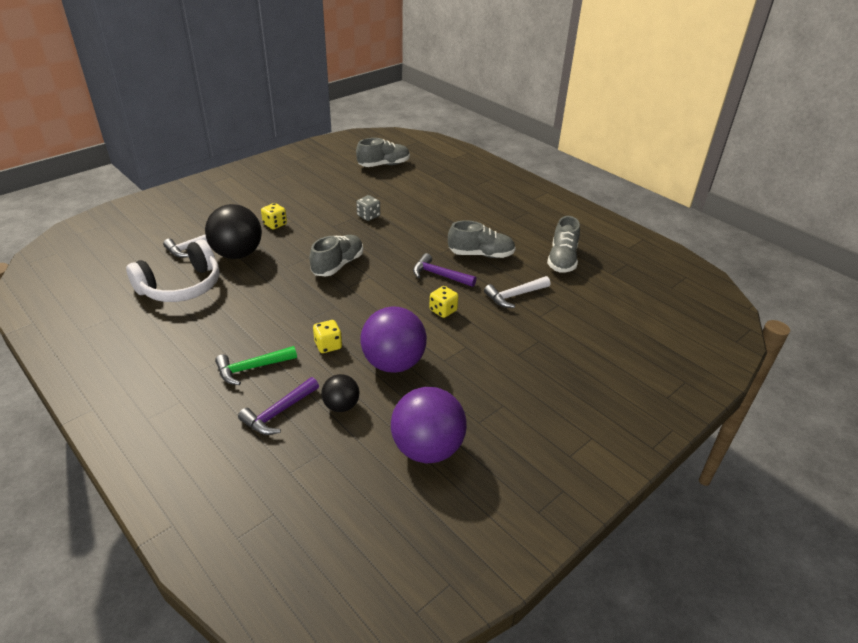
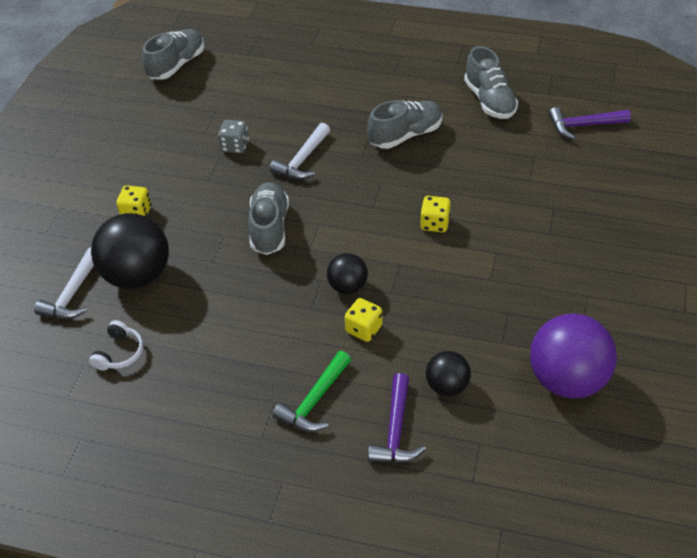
camera: 30 degrees left, 10 degrees up
(181, 286) = (119, 353): white headphones -> white headphones, size x0.45
(346, 317) = (347, 286): none -> black ball
(393, 363) = (448, 311): purple ball -> none
(439, 275) = (389, 183): purple hammer -> purple hammer (583, 126)
(514, 296) = (485, 168): white hammer -> white hammer (302, 160)

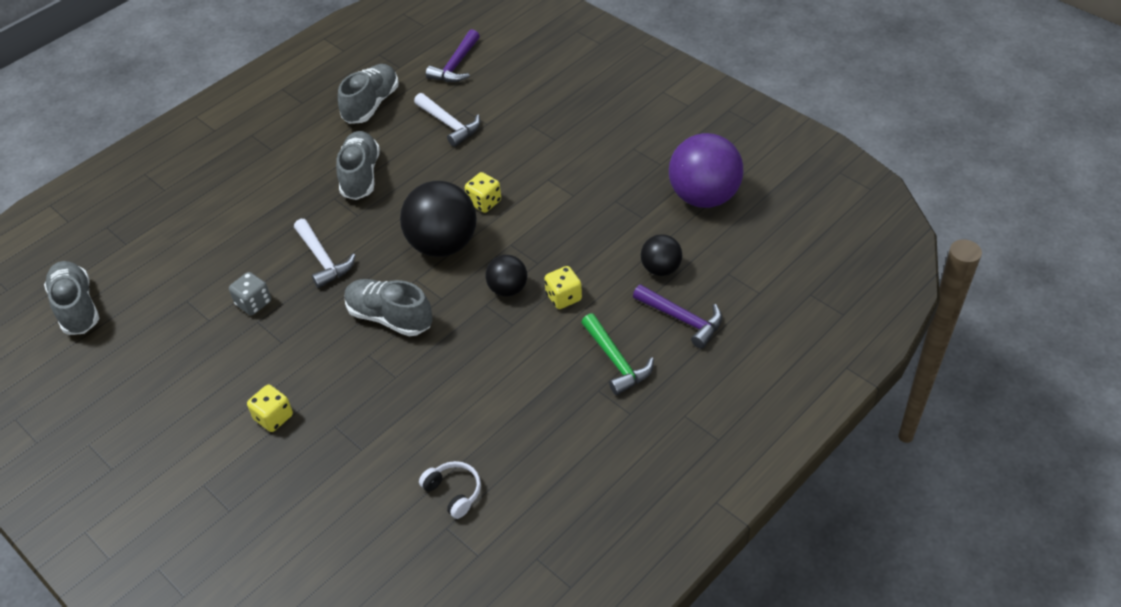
camera: 60 degrees left, 0 degrees up
(72, 294) = (342, 510): white hammer -> white hammer (449, 124)
(137, 275) = (363, 445): black ball -> black ball (443, 244)
(489, 100) = (371, 104): grey shoe -> grey shoe turned 75 degrees counterclockwise

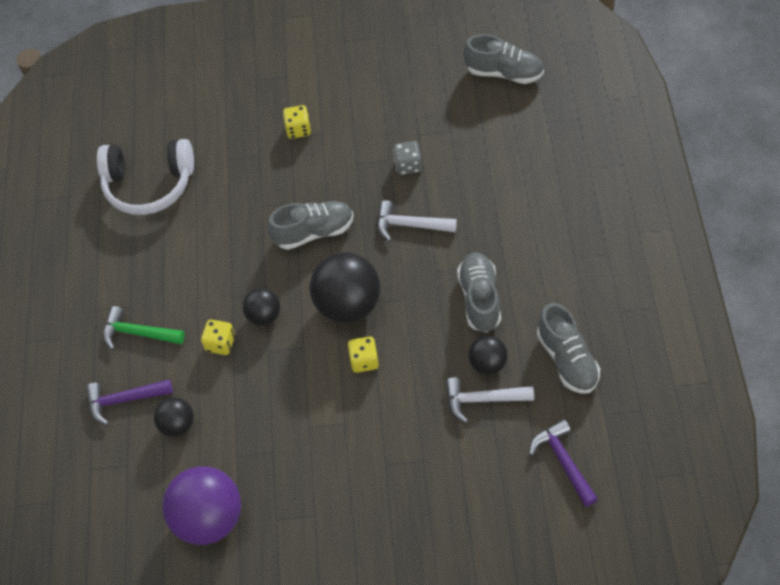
camera: 135 degrees right, 10 degrees up
(360, 176) = (479, 298): grey shoe -> grey shoe turned 135 degrees counterclockwise
(416, 139) = (487, 363): none -> black ball
(454, 492) = (149, 185): white headphones -> white headphones, size x2.21

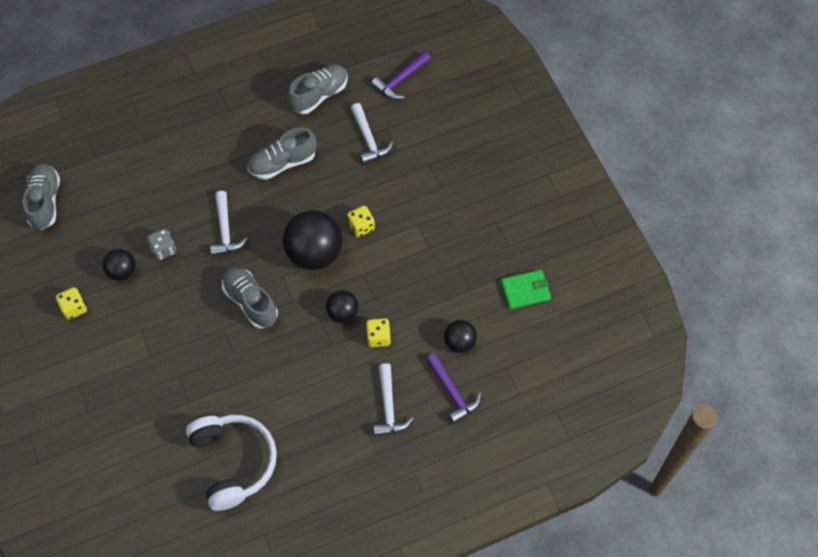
camera: 115 degrees left, 5 degrees up
(138, 333) = (389, 407): green hammer -> white hammer
(209, 518) = (525, 290): purple ball -> green wallet
(298, 129) = (141, 352): yellow dice -> yellow dice (74, 308)
(487, 363) = (338, 144): black ball -> black ball (122, 271)

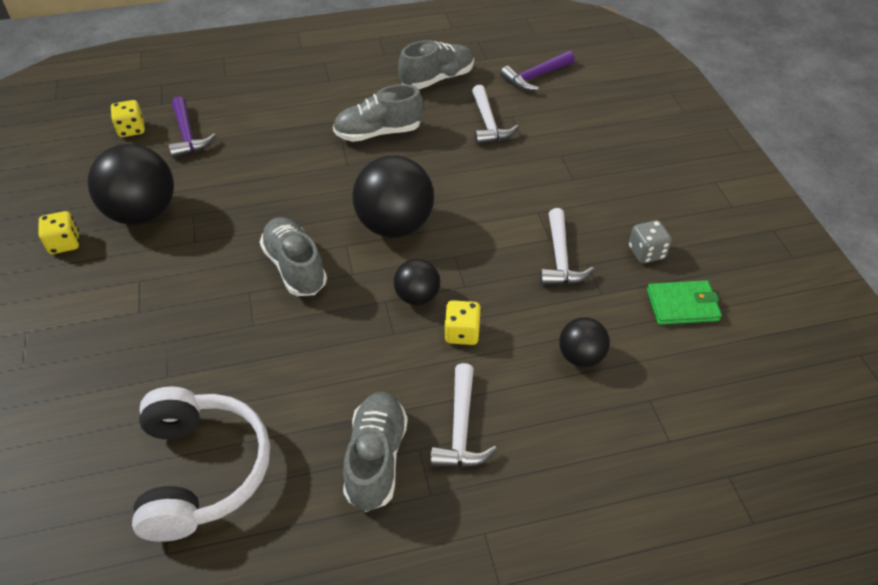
camera: 10 degrees right, 15 degrees down
(45, 202) = (84, 135): grey shoe -> grey shoe (376, 459)
(122, 271) = (143, 213): black ball -> black ball, size x1.86
(163, 249) = (204, 197): grey dice -> grey dice (646, 253)
(225, 230) = (287, 188): white hammer -> white hammer (560, 258)
(361, 226) = (462, 205): yellow dice -> yellow dice (131, 129)
(452, 393) = (563, 423): purple hammer -> purple hammer (188, 135)

